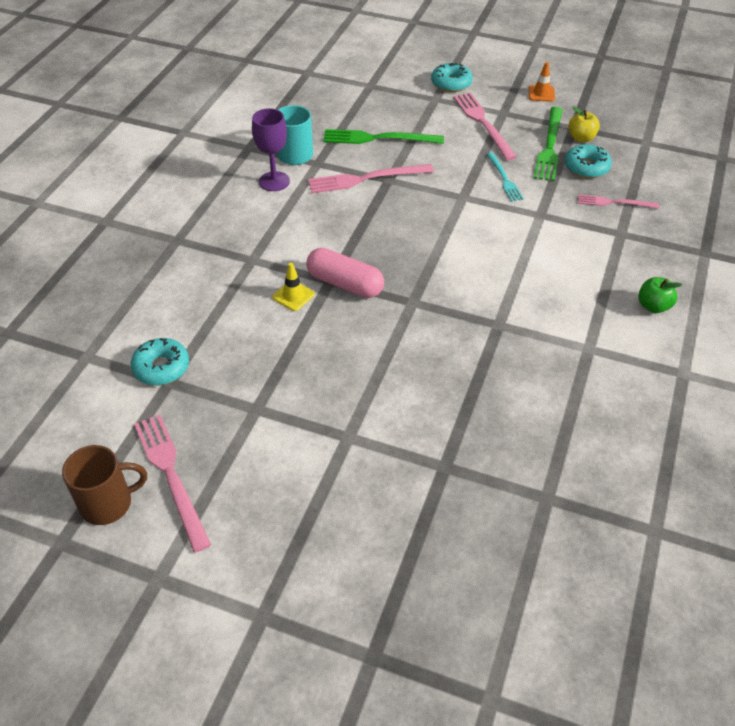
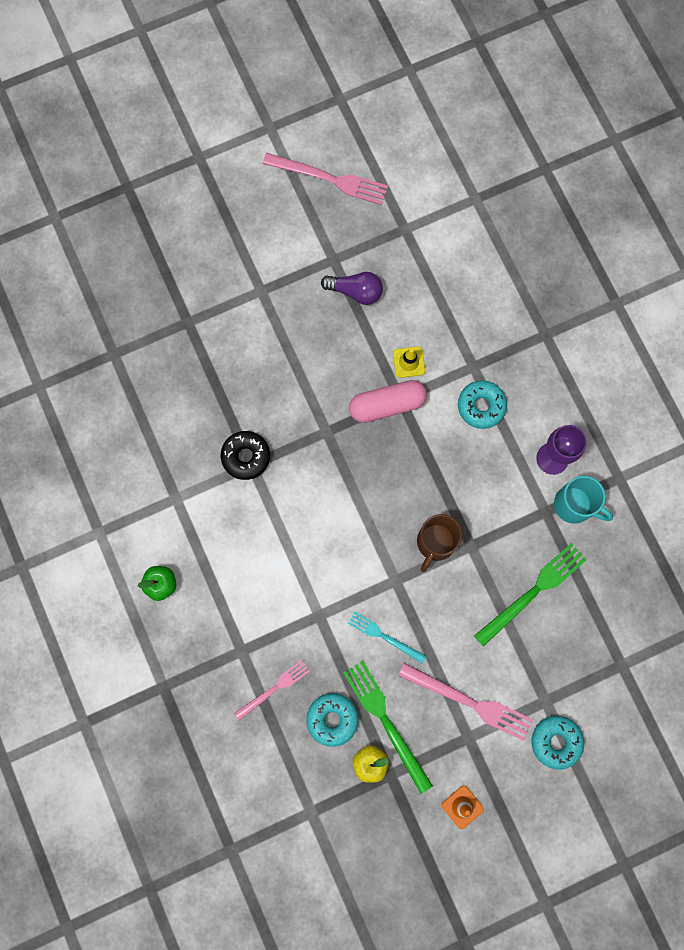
camera: 135 degrees right, 30 degrees up
(108, 503) = (343, 136): brown mug -> brown mug (435, 543)
(161, 367) = (422, 233): turquoise donut -> turquoise donut (481, 406)
(270, 371) = (355, 291): none -> purple light bulb
(366, 179) = (488, 529): pink fork -> none
(497, 332) = (246, 456): none -> black donut

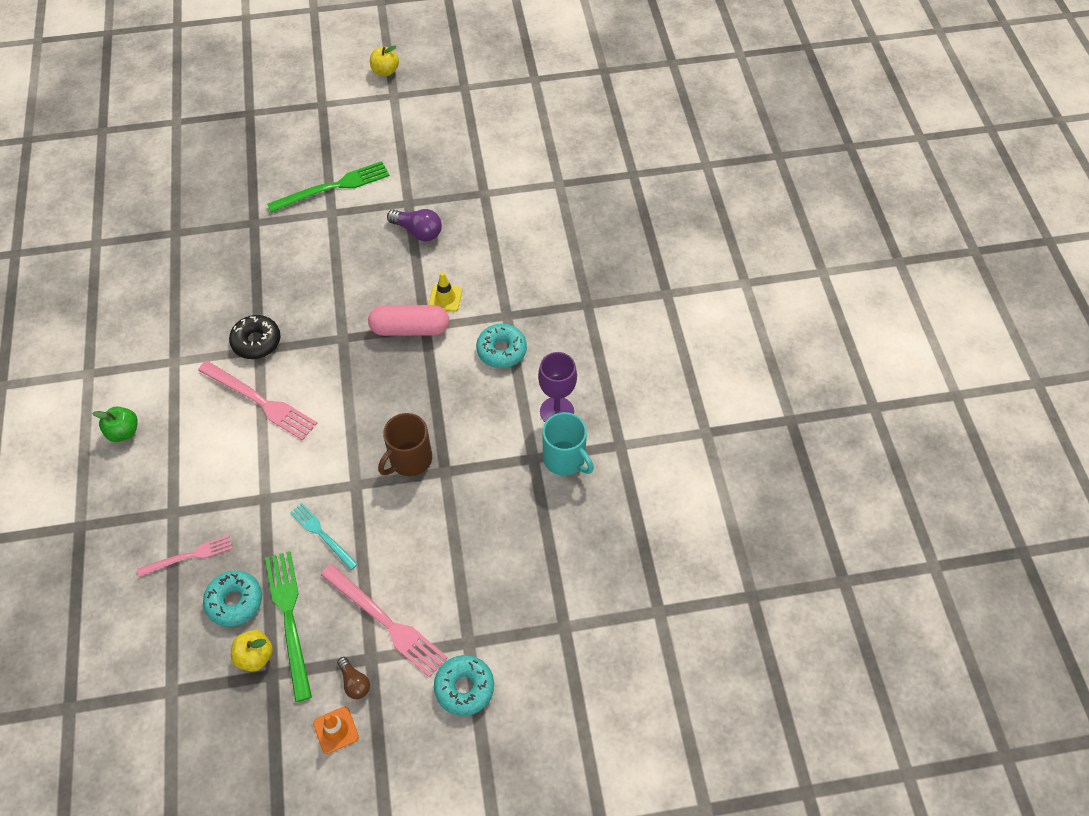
camera: 15 degrees right, 20 degrees down
(249, 97) = (385, 71): none -> yellow apple
(330, 179) = (430, 142): pink fork -> pink fork (260, 401)
(463, 762) = (354, 682): none -> brown light bulb
(533, 592) = (493, 530): green fork -> green fork (333, 187)

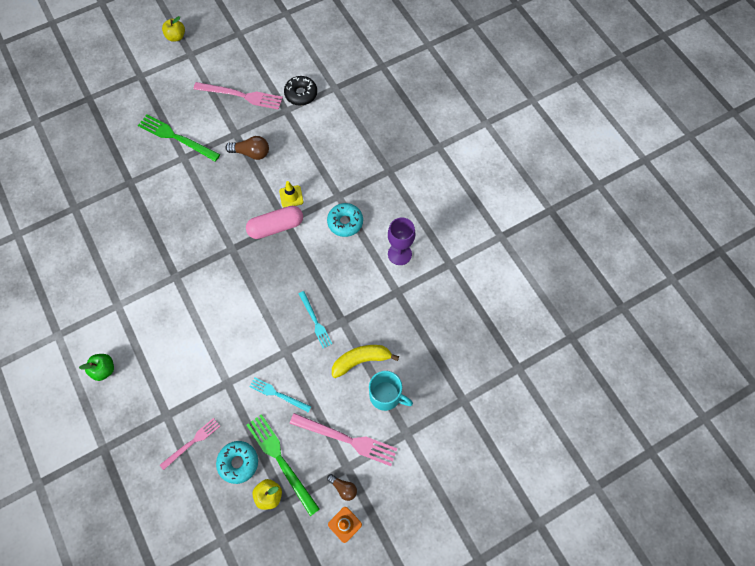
camera: 20 degrees left, 10 degrees up
(256, 341) = (171, 271): black donut -> black donut (301, 94)
(260, 401) = (193, 314): pink fork -> pink fork (241, 95)
(333, 187) = (176, 137): green fork -> green fork turned 105 degrees counterclockwise
(409, 460) = (315, 321): brown mug -> turquoise fork
(418, 231) = (251, 153): purple light bulb -> brown light bulb
(448, 528) = (361, 360): none -> yellow banana
(464, 687) = (416, 464): turquoise donut -> none
(565, 459) = (418, 285): turquoise mug -> turquoise mug (386, 395)

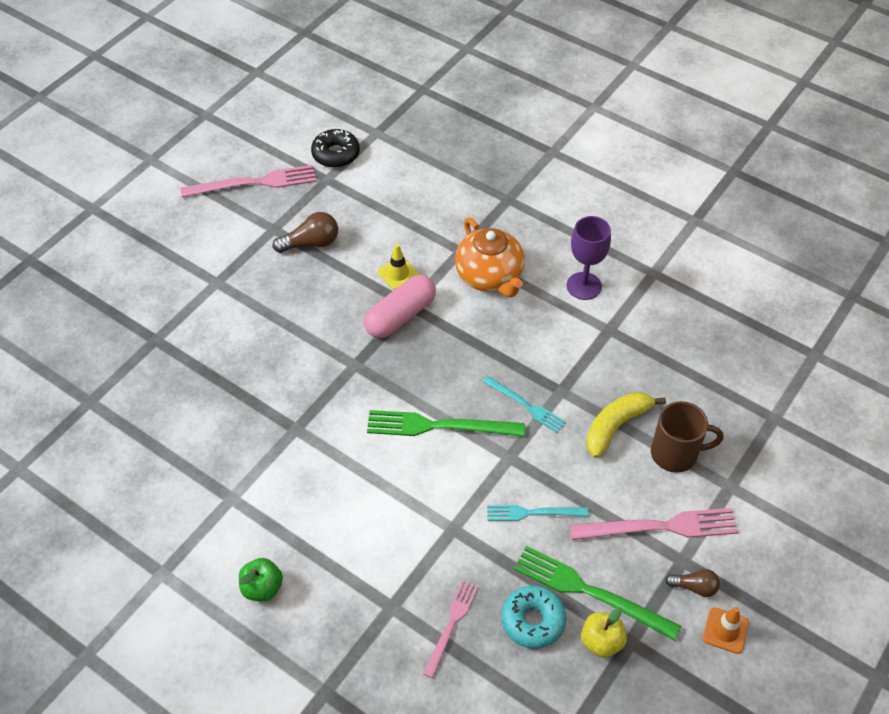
camera: 25 degrees left, 15 degrees down
(176, 37) = (118, 146): yellow apple -> none
(176, 137) = (192, 262): green fork -> green fork (439, 426)
(345, 222) = (490, 277): turquoise donut -> orange teapot
(386, 395) = (676, 453): turquoise mug -> brown mug

